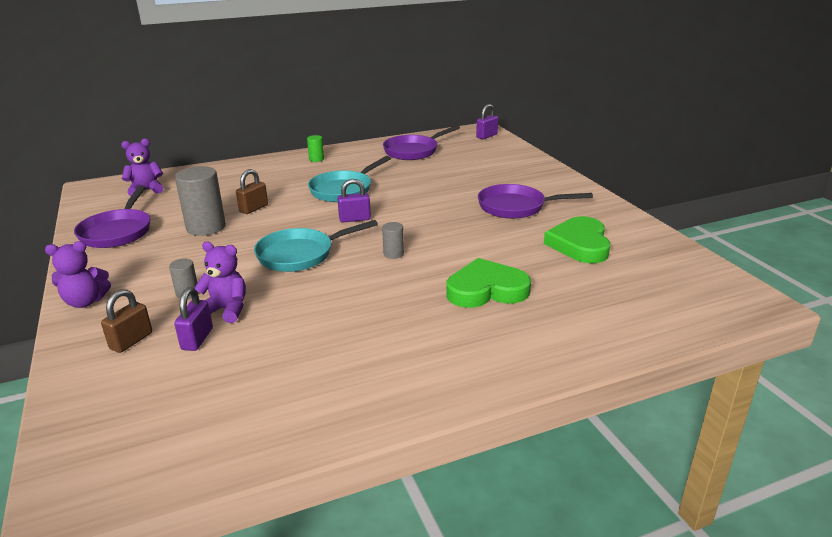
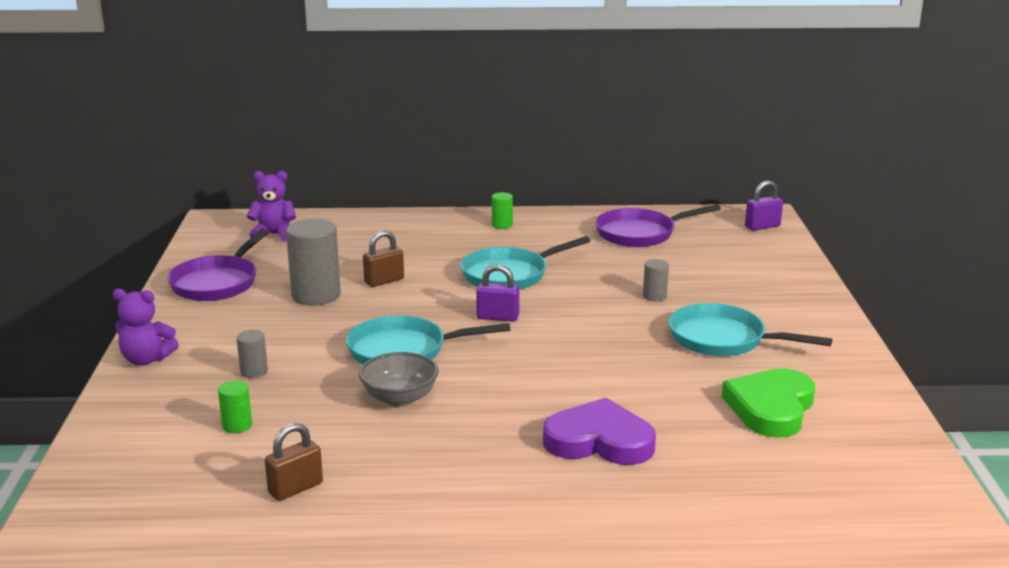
camera: 20 degrees right, 5 degrees down
(131, 341) = (171, 413): brown padlock -> brown padlock (295, 488)
(197, 339) = (237, 426): purple padlock -> green cylinder
(226, 310) = (284, 400): purple teddy bear -> none
(319, 290) = (399, 398): none -> grey bowl
(393, 254) = (515, 372): grey cylinder -> grey cylinder (654, 296)
(486, 290) = (599, 441): green heart -> purple heart
(516, 207) = (723, 339): purple pan -> turquoise pan

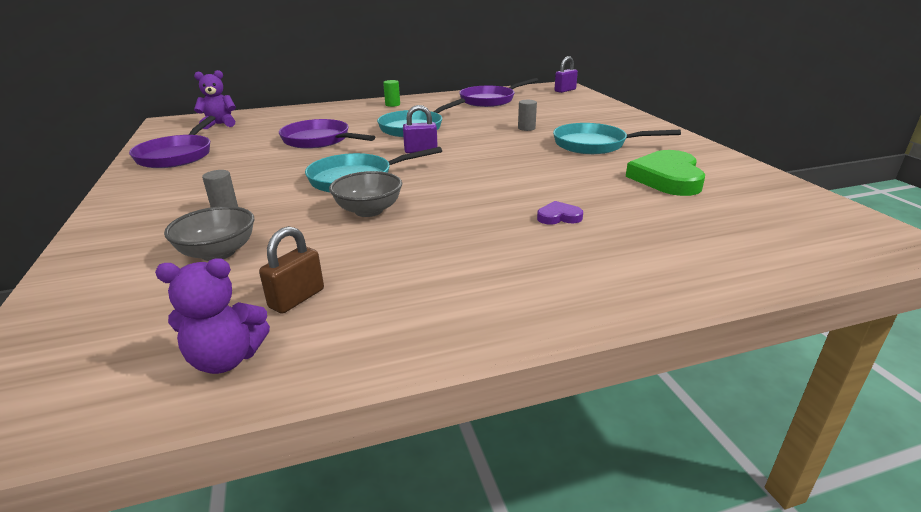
camera: 15 degrees left, 5 degrees up
(146, 359) = (115, 213): purple teddy bear -> purple teddy bear (226, 359)
(237, 426) = (218, 253): green cylinder -> grey bowl
(316, 295) = (266, 154): grey cylinder -> none
(384, 281) = (319, 140): brown padlock -> purple pan
(599, 441) = (558, 217): purple heart -> purple heart, size x0.46

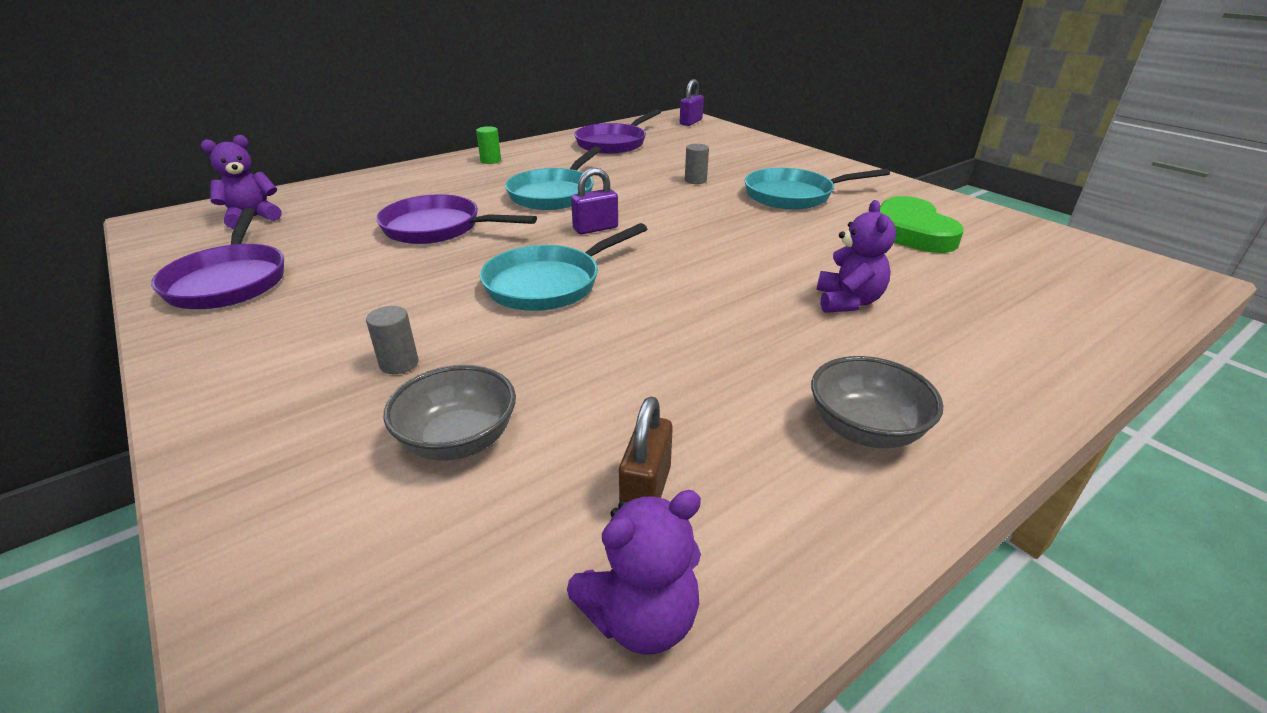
camera: 20 degrees left, 5 degrees up
(368, 211) = (612, 331): grey bowl -> grey bowl (865, 430)
(558, 217) = (847, 302): purple heart -> purple teddy bear

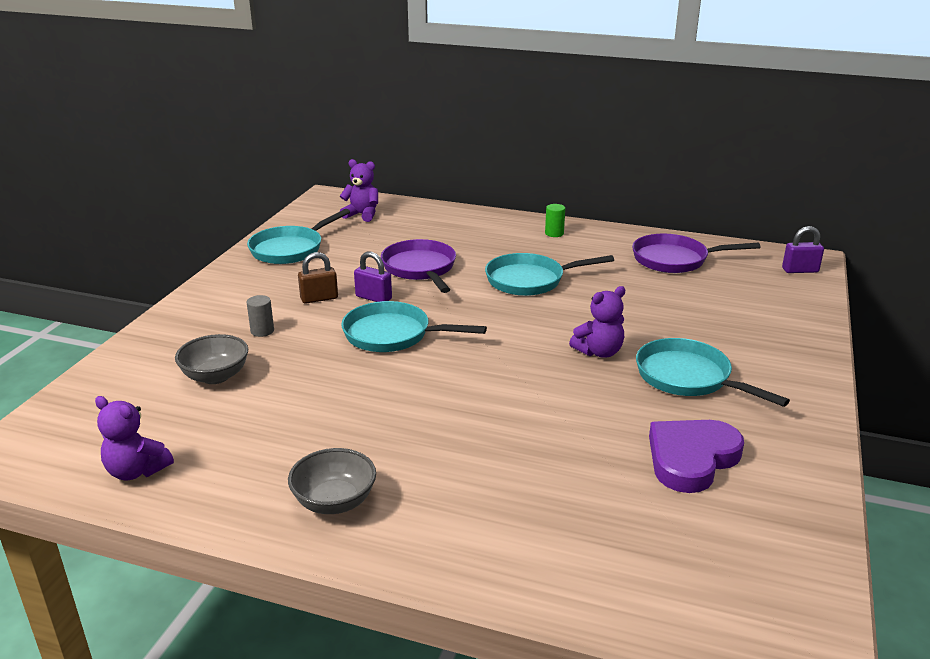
camera: 55 degrees right, 5 degrees down
(229, 281) = (290, 249): purple pan -> turquoise pan
(595, 228) = (493, 318): purple padlock -> purple padlock (373, 298)
(645, 491) = (219, 443): brown padlock -> brown padlock (319, 298)
(695, 180) = (649, 323): grey cylinder -> none
(847, 302) = (503, 456): purple teddy bear -> purple teddy bear (599, 352)
(910, 232) = (691, 458): green heart -> purple heart

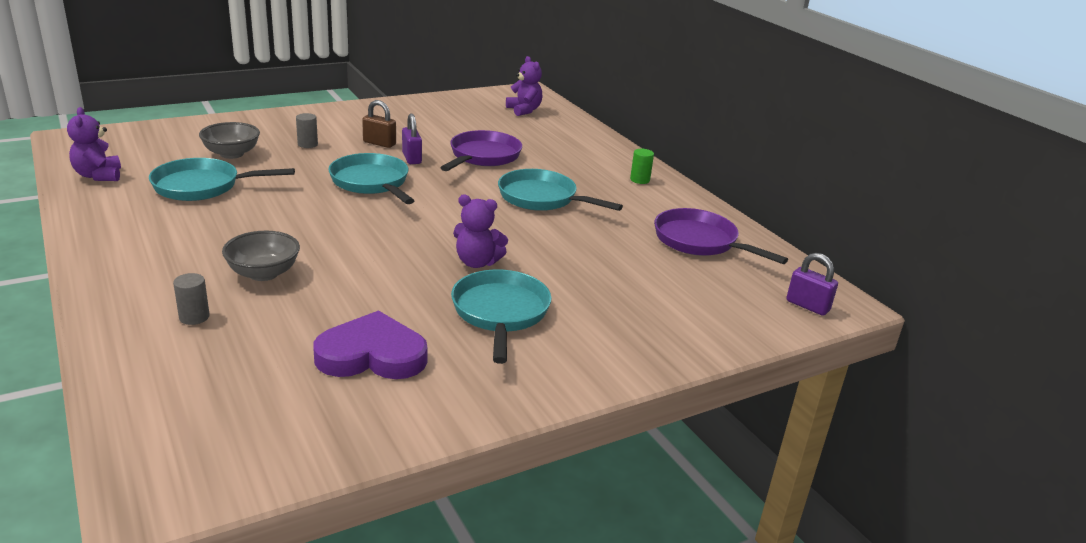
camera: 40 degrees right, 0 degrees up
(290, 249) = (429, 110): turquoise pan -> turquoise pan (202, 186)
(334, 502) = (137, 242): grey bowl -> grey bowl (263, 273)
(529, 522) = (194, 317): none -> grey cylinder

